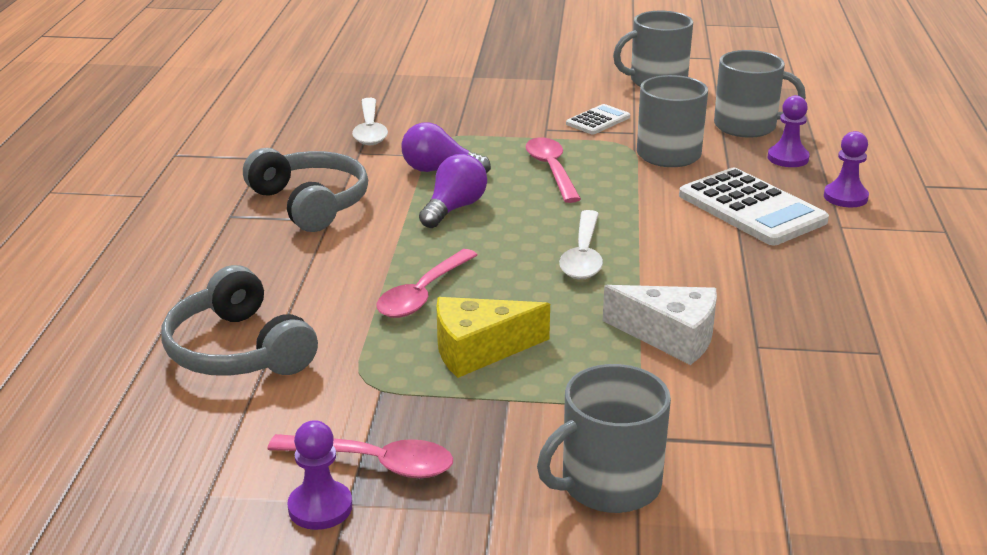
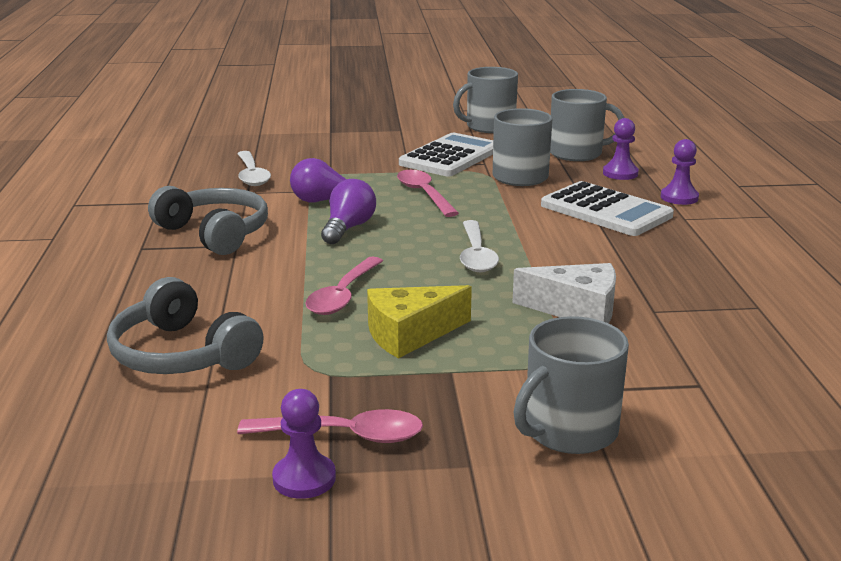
camera: 10 degrees left, 5 degrees down
(598, 120) = (450, 157): white calculator -> white calculator, size x1.92

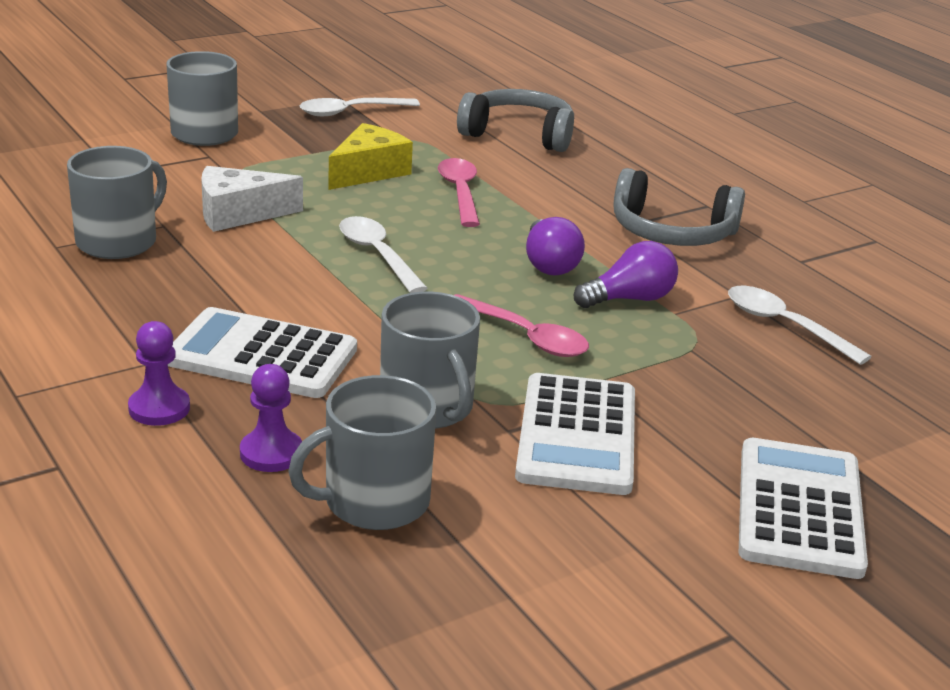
camera: 150 degrees right, 5 degrees up
(304, 478) = (352, 93): purple pawn -> none
(344, 435) = (350, 112): pink spoon -> white spoon
(381, 126) = (800, 509): none -> white calculator
(489, 126) = (607, 565): grey mug -> grey mug (118, 241)

